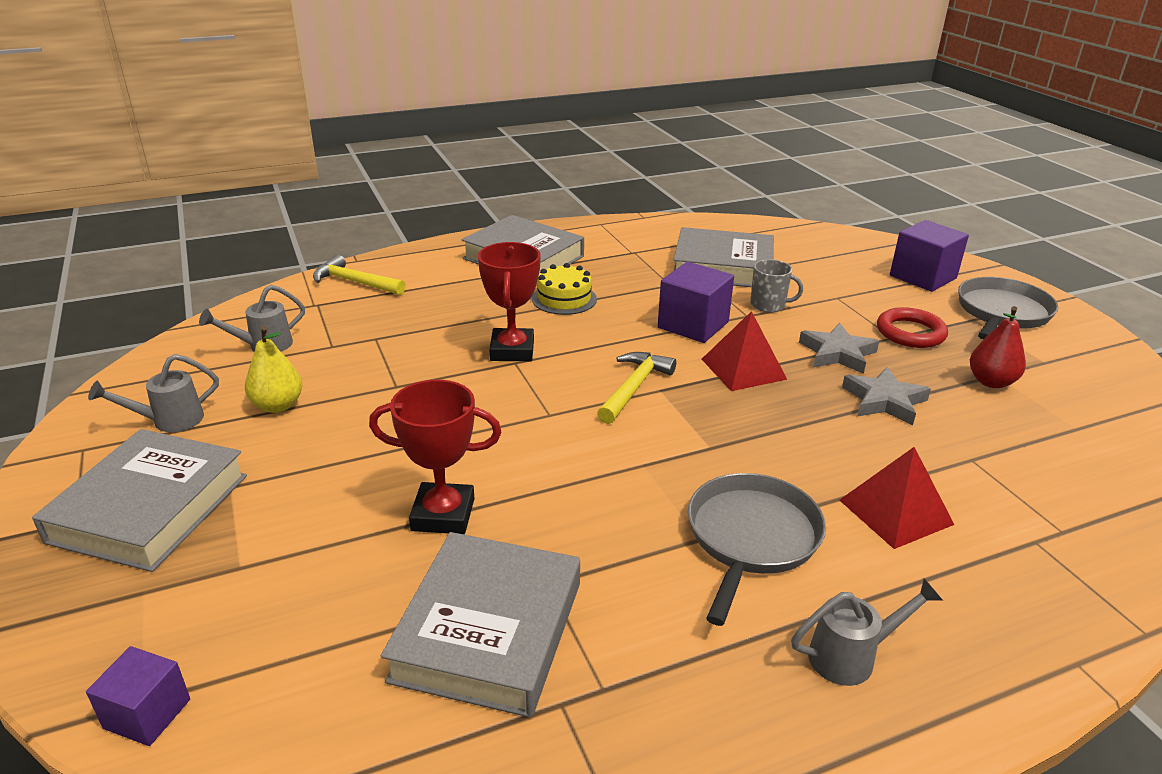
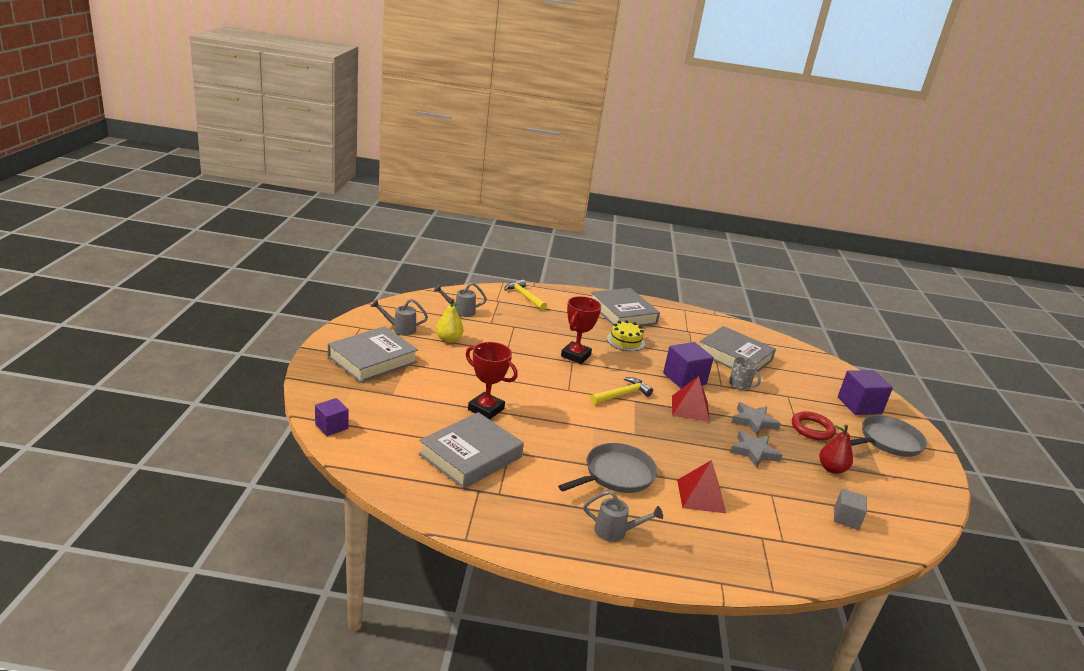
camera: 25 degrees right, 5 degrees down
(1085, 450) = (846, 518): none -> grey cube

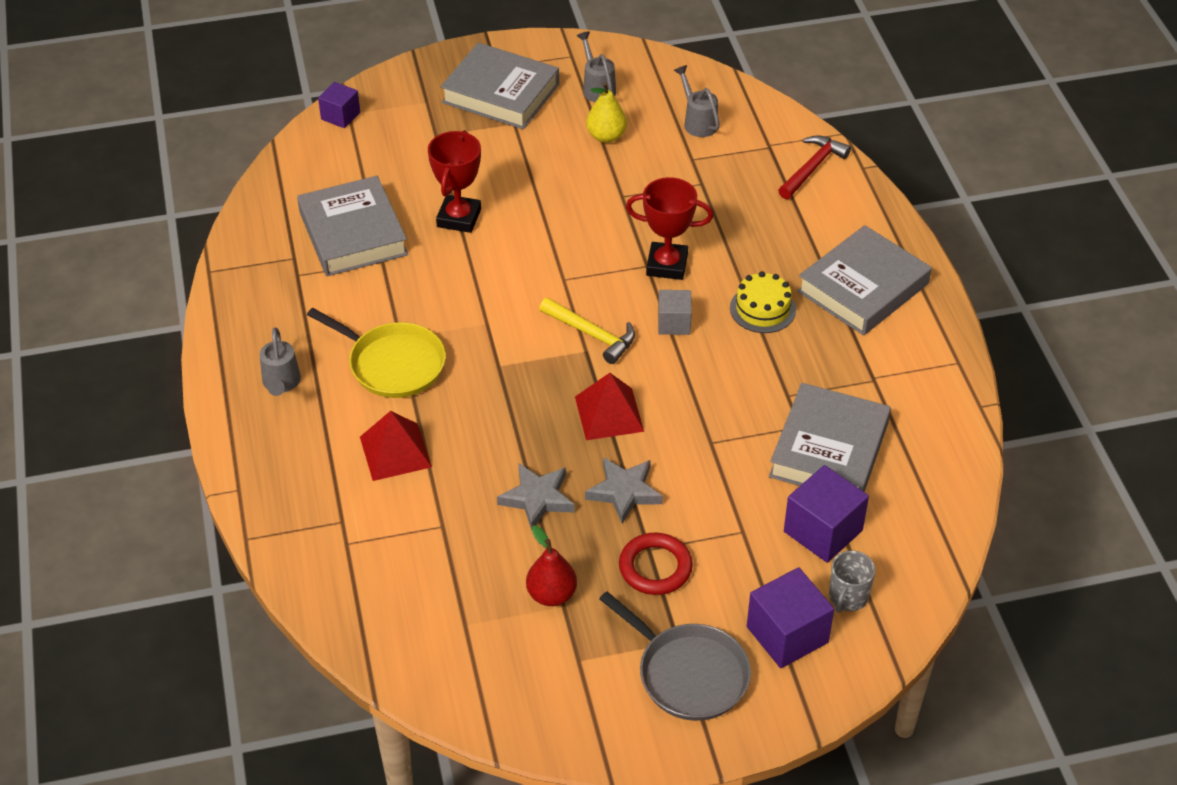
camera: 75 degrees right, 20 degrees up
(470, 456) = (353, 233): grey book -> grey book turned 45 degrees clockwise
(524, 296) = (812, 168): yellow hammer -> red hammer
(616, 474) = (393, 364): grey pan -> yellow pan
(684, 378) = (696, 395): purple cube -> purple cube (823, 531)
(740, 385) = (731, 466): grey mug -> grey mug (848, 597)
(846, 518) = (433, 613): grey cube -> grey cube (674, 323)

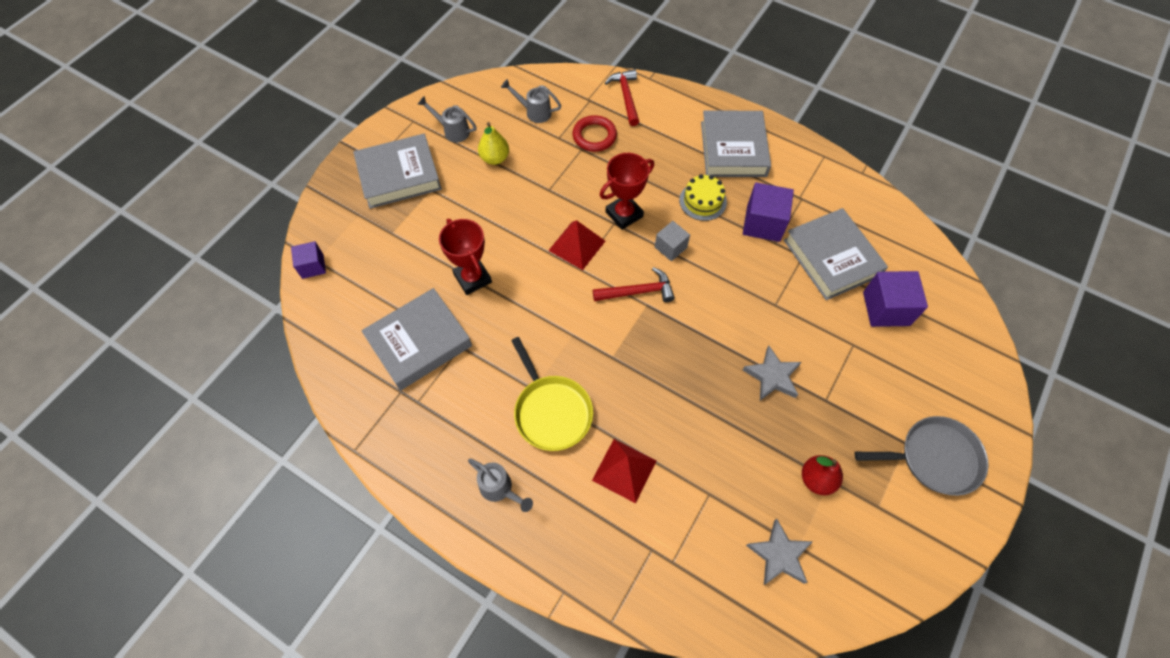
camera: 45 degrees left, 15 degrees up
(353, 233) = (419, 342): grey book -> grey book turned 60 degrees counterclockwise
(393, 364) = (551, 411): yellow pan -> yellow pan turned 75 degrees clockwise
(537, 498) = (736, 424): grey star -> grey star (779, 555)
(592, 334) = (637, 292): yellow hammer -> red hammer
(609, 413) = (706, 334): red pyramid -> red pyramid (577, 245)
(655, 567) = (842, 408): red ring -> red ring (594, 136)
(787, 634) = (945, 386): purple cube -> purple cube (763, 223)
(848, 597) = (941, 337): grey mug -> none

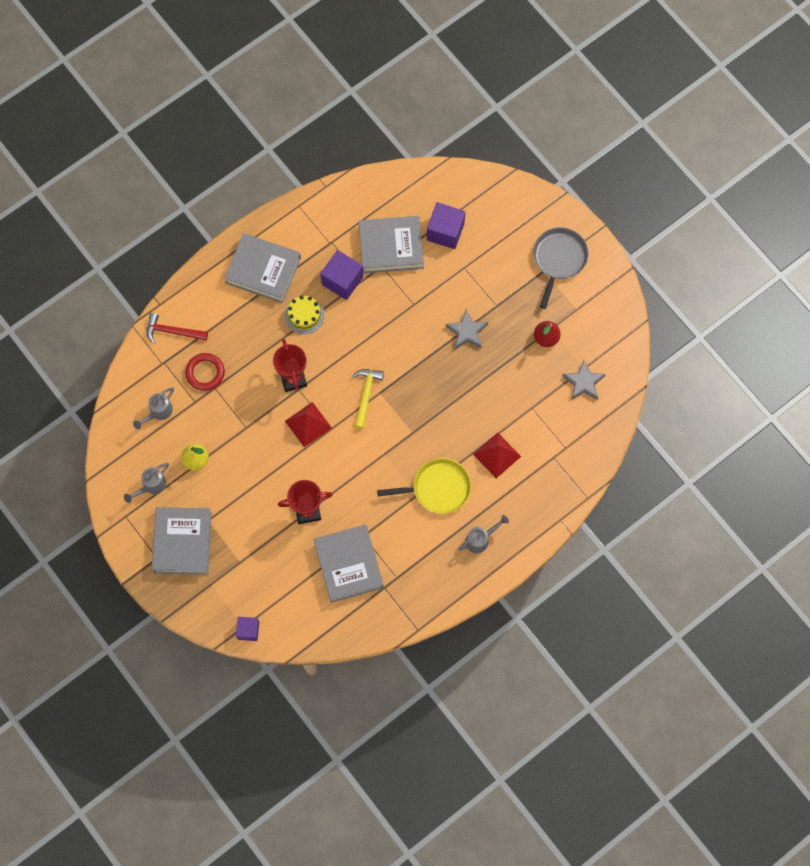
camera: 70 degrees left, 10 degrees up
(637, 292) = (366, 395): red hammer -> yellow hammer
(670, 247) = (337, 356): grey cube -> none

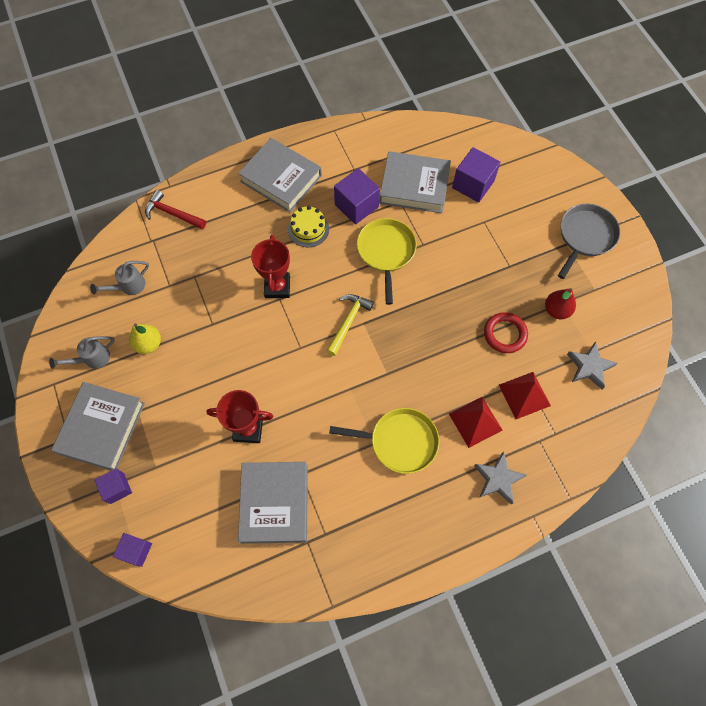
camera: 15 degrees right, 5 degrees down
(205, 373) = (190, 260): red ring -> red ring (505, 334)
(214, 587) = (117, 488): none -> purple cube
(308, 424) = (278, 337): red pyramid -> red pyramid (524, 395)
(382, 320) = (386, 252): none -> yellow pan
(467, 332) = (472, 284): grey star -> grey star (498, 479)
(481, 539) = (435, 514): grey watering can -> none

